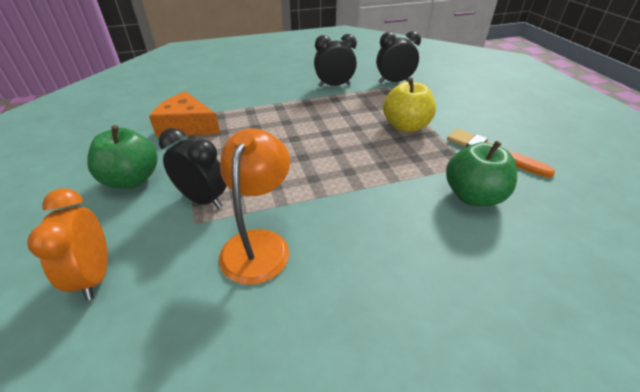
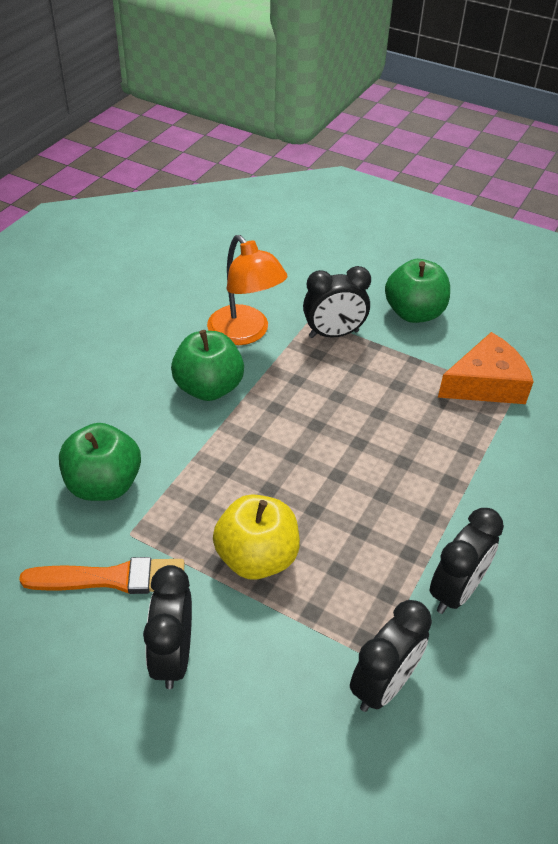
camera: 135 degrees right, 5 degrees up
(95, 275) = (314, 264): orange clock -> none
(341, 216) = (208, 388): none -> green apple
(475, 118) = (173, 656): none -> black clock

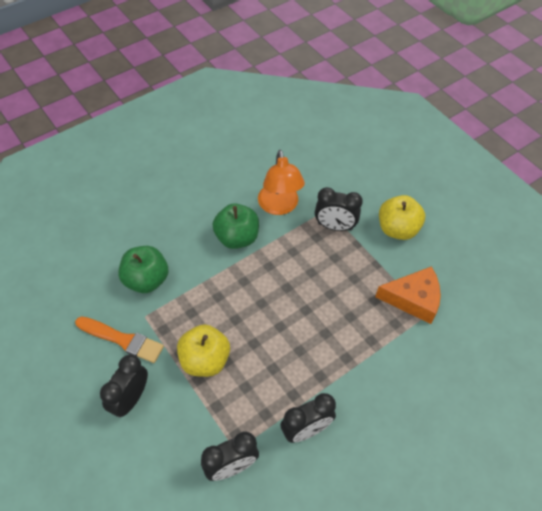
camera: 25 degrees right, 10 degrees up
(414, 313) = (397, 229): green apple -> yellow apple

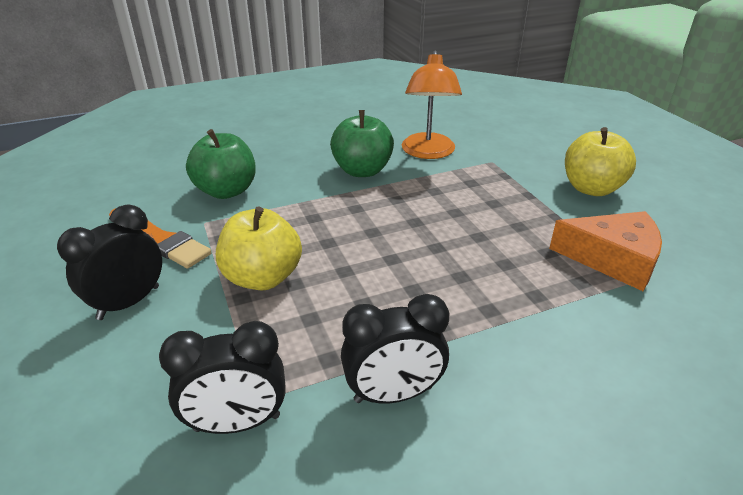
camera: 15 degrees right, 20 degrees down
(335, 226) = (499, 176): black clock -> none

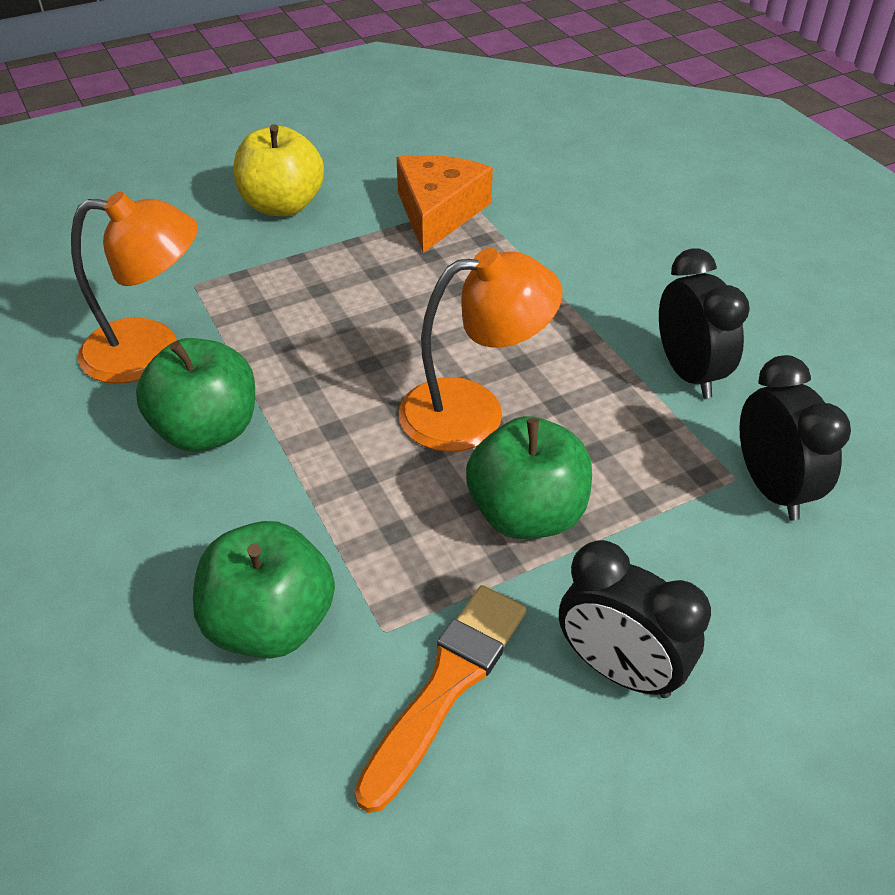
camera: 95 degrees left, 10 degrees up
(262, 277) = (526, 513): yellow apple -> green apple
(362, 262) = (473, 411): none -> orange lamp

